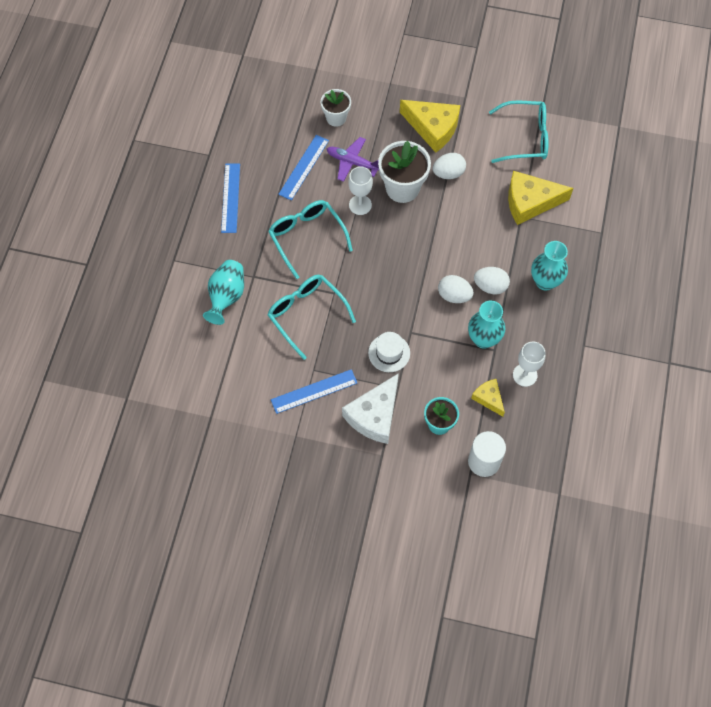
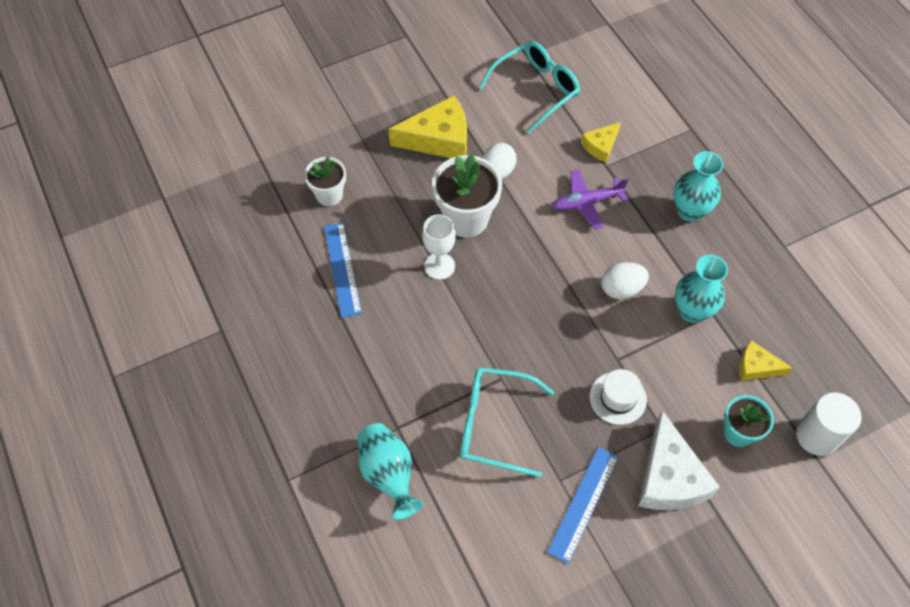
camera: 40 degrees left, 5 degrees down
(230, 198) = (290, 360): blue ruler -> none
(307, 238) = (416, 341): turquoise glasses -> none
(352, 162) = (390, 228): purple plane -> purple plane (586, 202)
(490, 286) = (646, 253): white egg -> none
(525, 375) = (764, 316): white goblet -> none
(530, 202) = (600, 146): yellow cheese -> yellow cheese, size x0.55

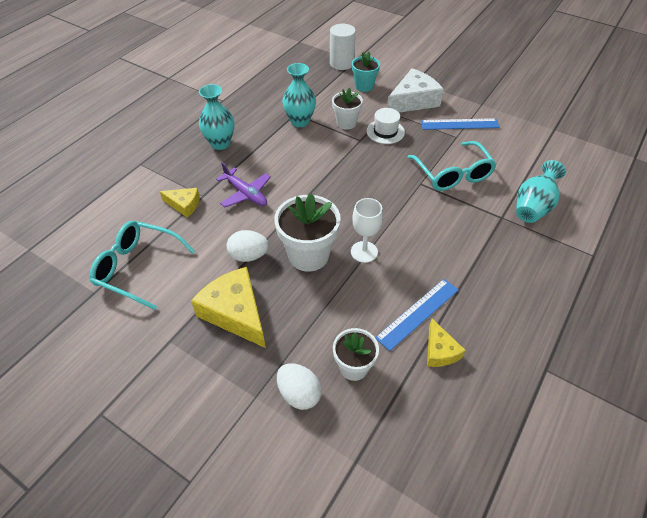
camera: 120 degrees left, 10 degrees down
(621, 289) = (307, 154): white egg -> white egg (299, 394)
(661, 362) = (346, 123): none -> white flower pot
(756, 367) = (318, 90): yellow cheese -> yellow cheese (440, 351)

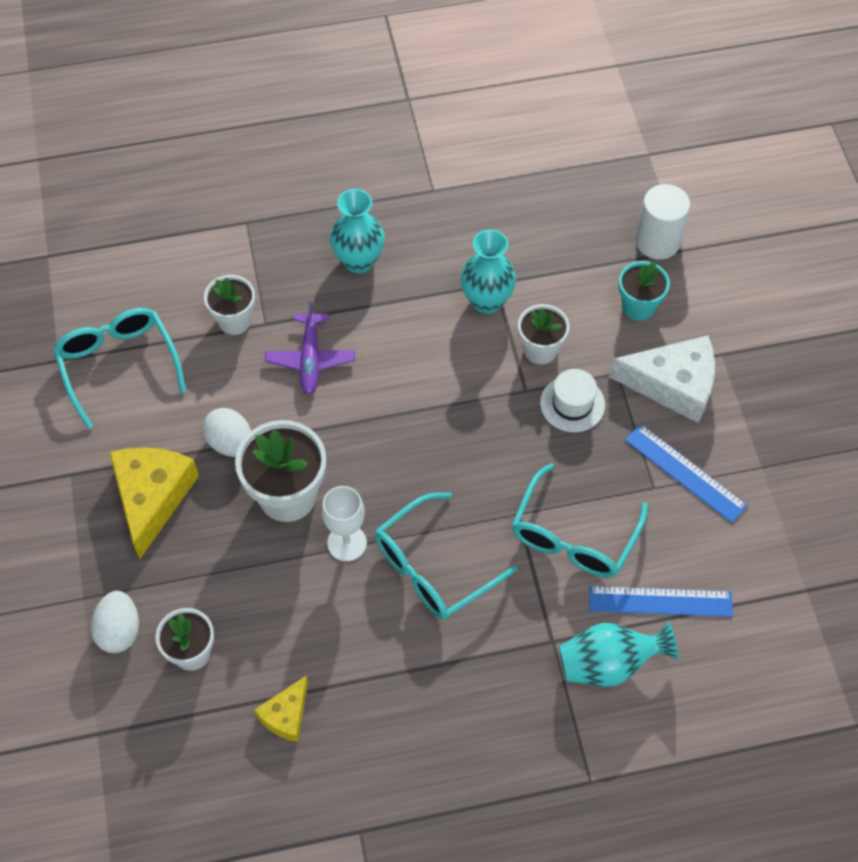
camera: 45 degrees right, 10 degrees up
(184, 205) = (234, 320): yellow cheese -> white flower pot
(415, 229) = (434, 567): none -> turquoise glasses
(418, 313) = (314, 659): blue ruler -> blue ruler (660, 601)

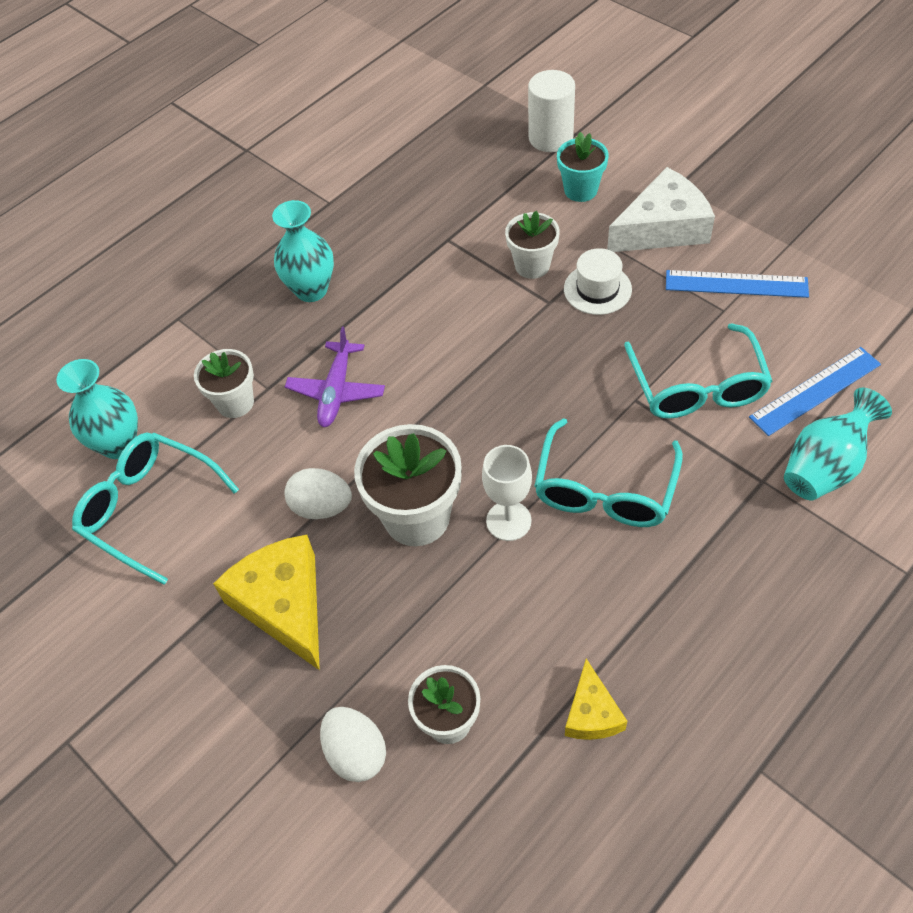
camera: 30 degrees left, 5 degrees down
(310, 359) = (336, 391): purple plane -> purple plane turned 45 degrees clockwise
(486, 301) = (452, 256): turquoise vase -> turquoise vase (119, 444)

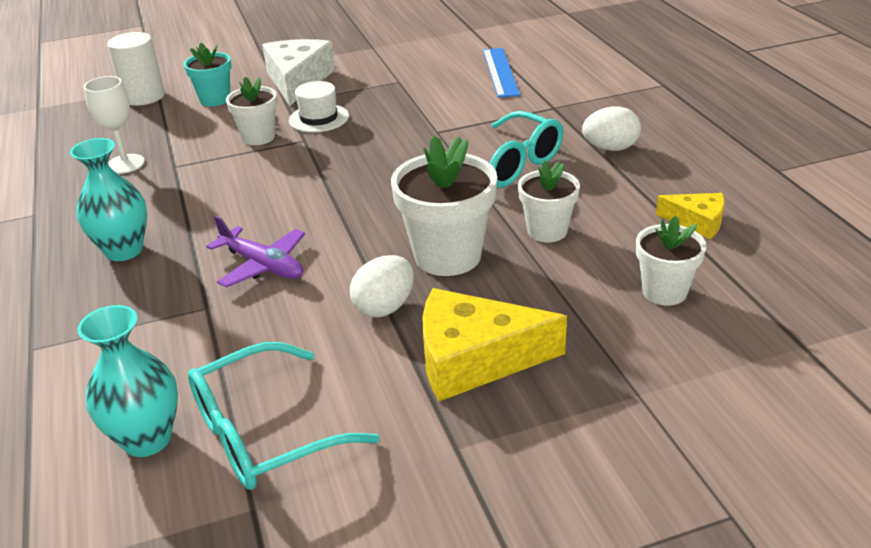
camera: 65 degrees left, 20 degrees down
(235, 403) = (198, 333): white flower pot -> white flower pot (547, 231)
(356, 753) = (667, 352): white egg -> white egg (610, 148)
(508, 521) = (494, 212): white goblet -> white goblet (125, 164)
(697, 386) = (452, 107): turquoise glasses -> none
(736, 284) = (382, 71): blue ruler -> none
(825, 467) = (562, 85): turquoise vase -> none

